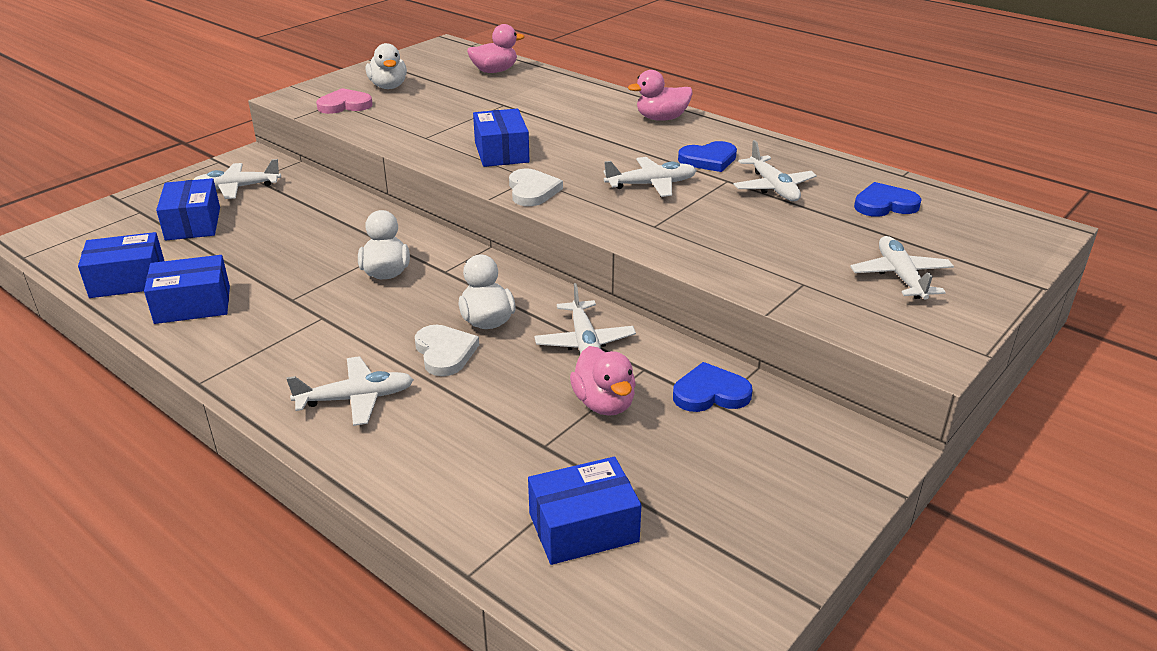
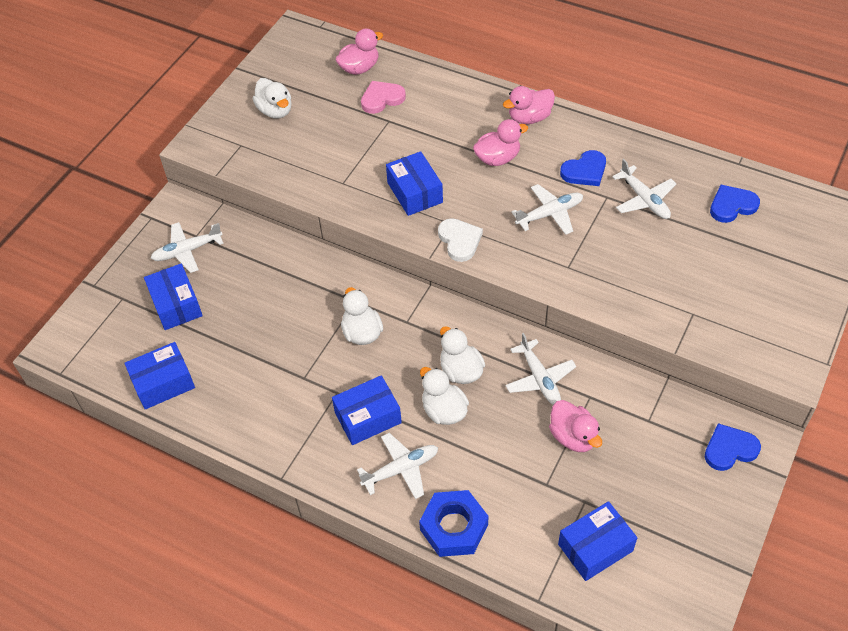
camera: 10 degrees left, 20 degrees up
(193, 305) = (230, 400): blue box -> blue box (368, 418)
(344, 105) = (250, 147): pink heart -> pink heart (382, 99)
(391, 469) = (454, 527): none -> blue nut
(445, 353) = (444, 410): white heart -> white duck
(610, 140) = (497, 158): none -> pink duck
(710, 393) = (642, 411): blue heart -> blue heart (729, 449)
(900, 276) = (758, 292): white plane -> none

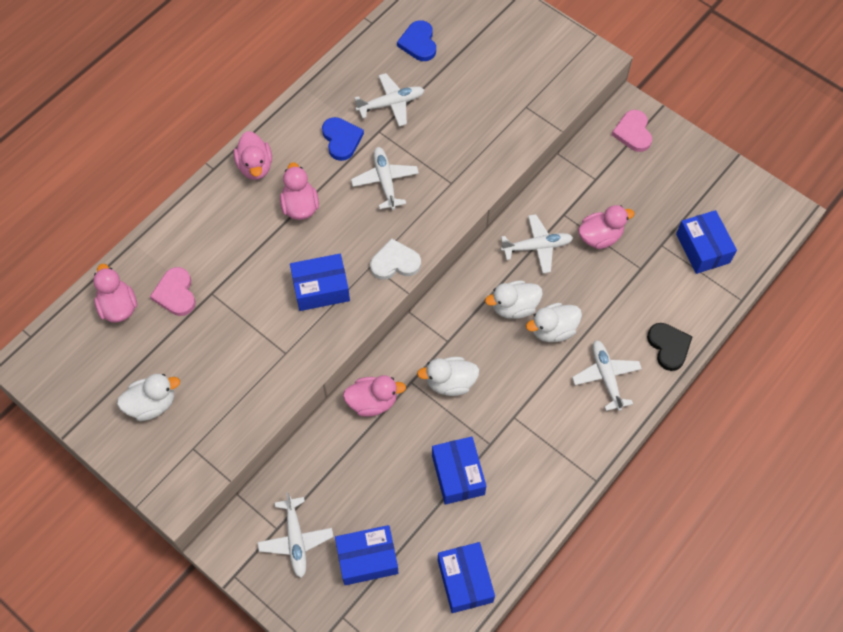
camera: 80 degrees left, 10 degrees up
(328, 276) = (372, 402): none -> pink duck
(368, 418) = (547, 394): blue box -> blue box (458, 475)
(454, 527) = (668, 347): blue nut -> black heart
(729, 449) = (633, 132): blue heart -> pink heart

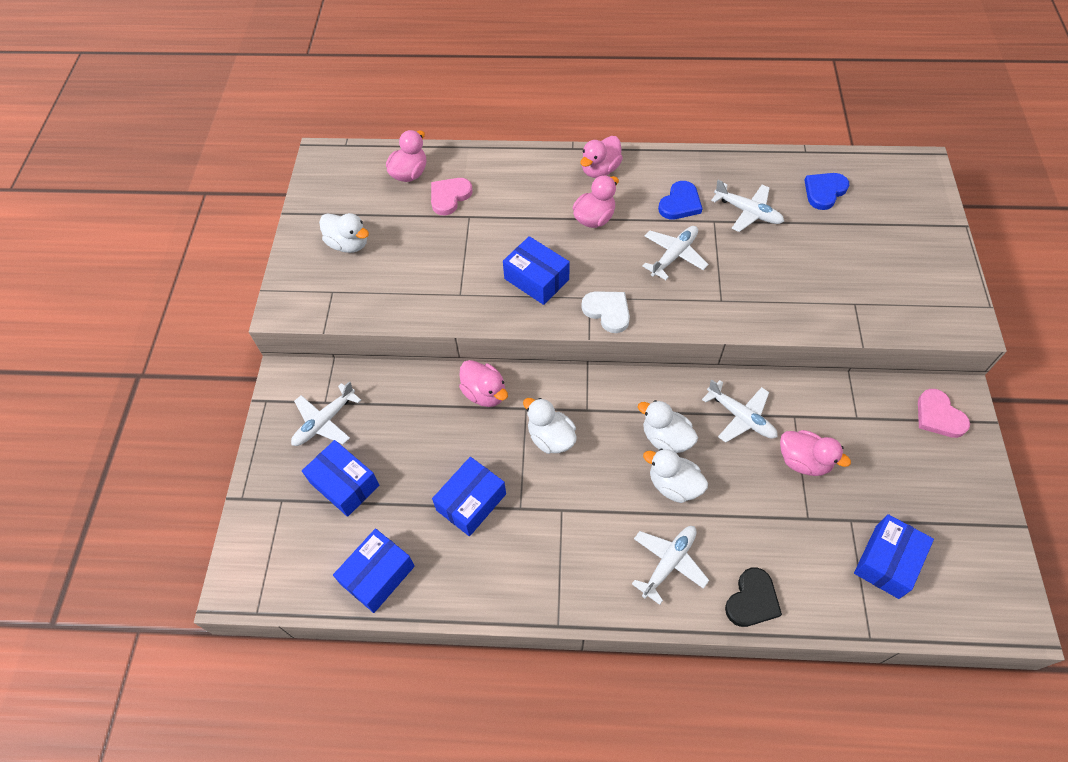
camera: 55 degrees right, 5 degrees down
(633, 132) = (938, 416): pink heart -> pink heart turned 75 degrees counterclockwise

